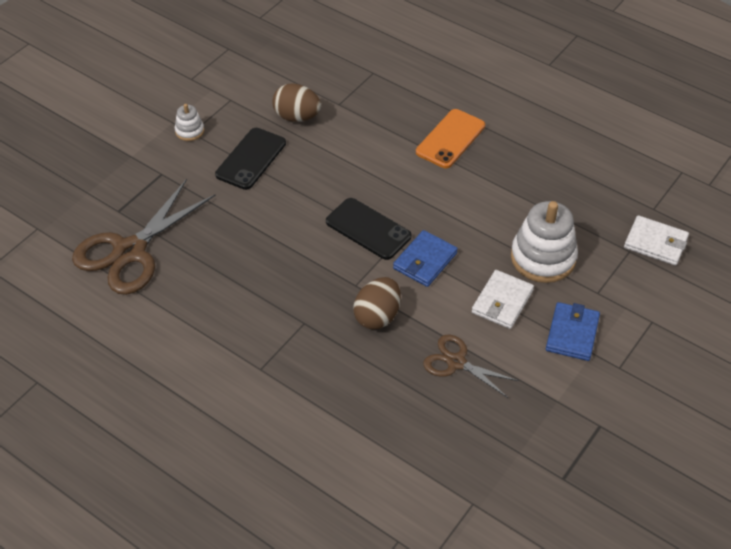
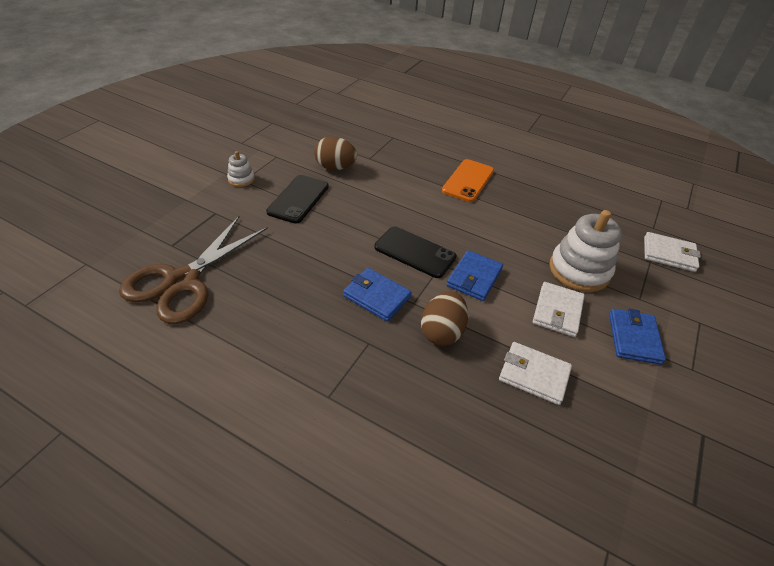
camera: 10 degrees left, 5 degrees down
(319, 276) = (377, 296): none -> blue wallet
(456, 362) = (534, 375): brown scissors -> white wallet

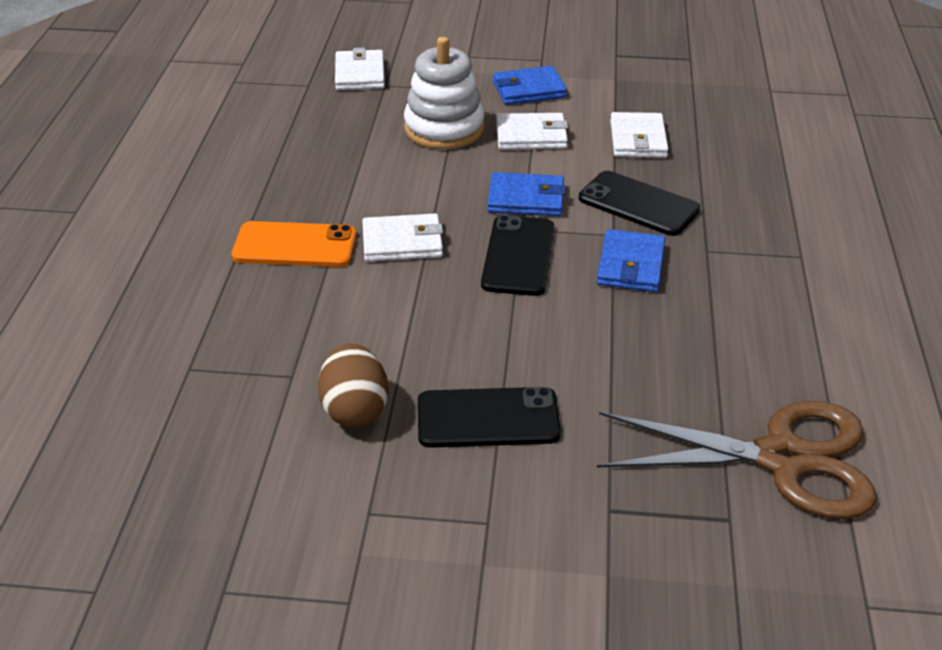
camera: 110 degrees left, 5 degrees down
(241, 179) = (486, 526): white stacking toy -> none
(442, 332) = (638, 204): brown egg -> black phone
(452, 214) = (402, 242): none -> white wallet

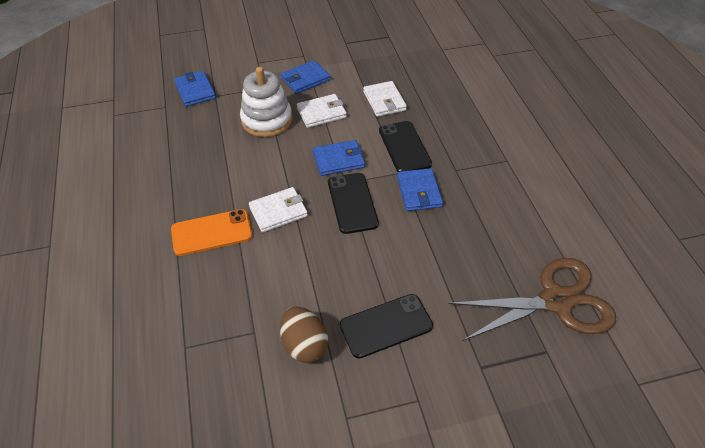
camera: 20 degrees left, 10 degrees up
(360, 74) = (195, 91): white wallet -> blue wallet
(638, 204) = (404, 147): black phone -> black phone turned 60 degrees clockwise

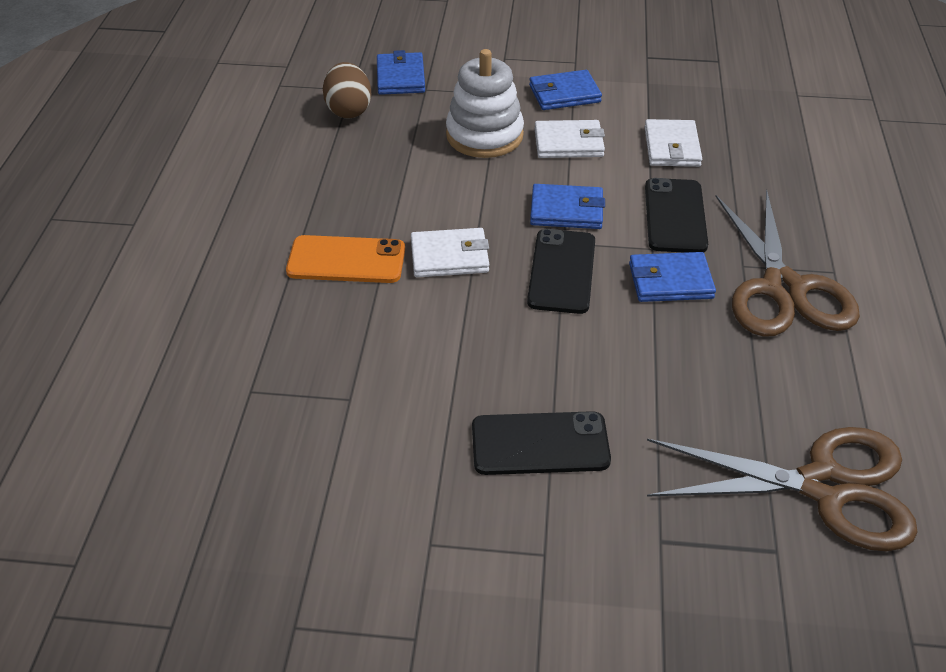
camera: 20 degrees right, 5 degrees down
(304, 345) = (412, 434): brown egg -> brown egg (348, 110)
(419, 192) = (670, 281): blue wallet -> blue wallet turned 75 degrees clockwise
(483, 179) = (782, 288): none -> brown scissors

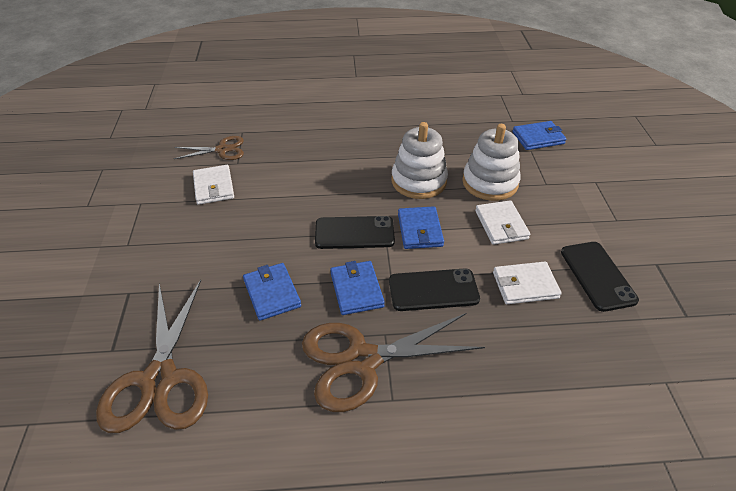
camera: 80 degrees right, 0 degrees up
(299, 420) = (222, 150): none -> brown scissors
(346, 260) = (344, 145): orange phone -> none
(348, 110) = (488, 123): brown egg -> none
(449, 256) = (357, 183): white wallet -> white wallet (214, 187)
(463, 196) = (419, 181): none -> white stacking toy
(540, 444) = (203, 236): black phone -> black phone (597, 276)
(564, 94) = (565, 217): blue wallet -> blue wallet (272, 293)

